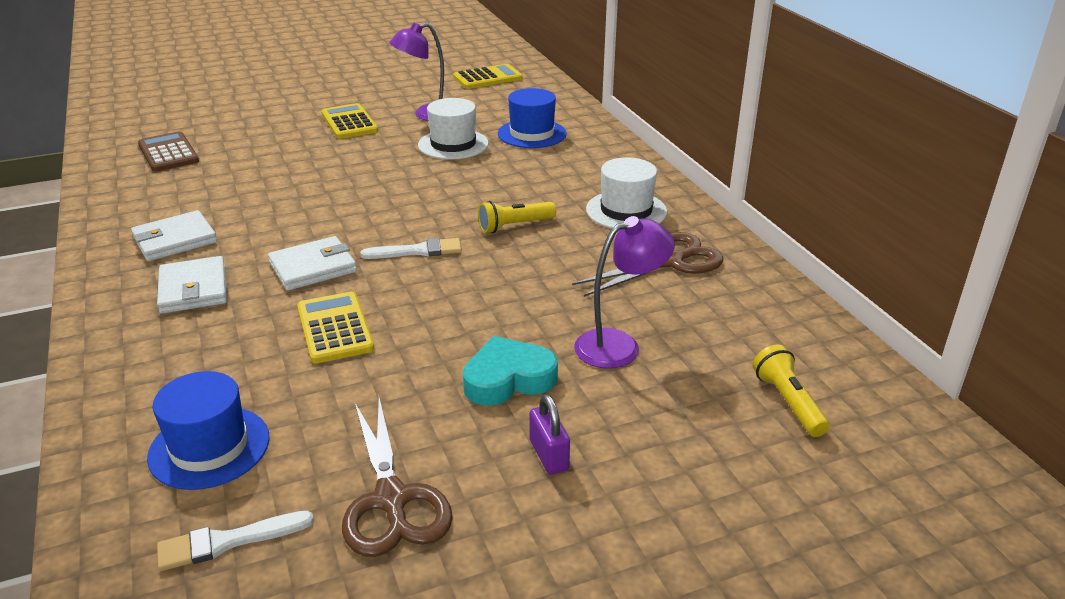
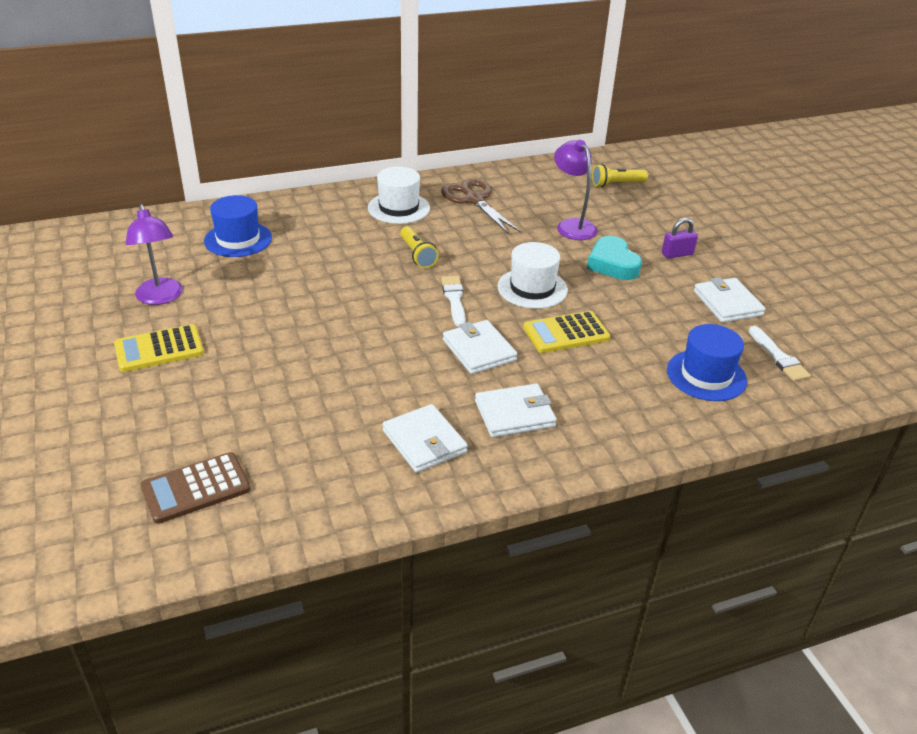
camera: 90 degrees left, 5 degrees up
(391, 500) = (727, 303): brown scissors -> white wallet
(453, 144) = (247, 282): white hat -> white hat (532, 288)
(488, 78) = (70, 259): yellow calculator -> none

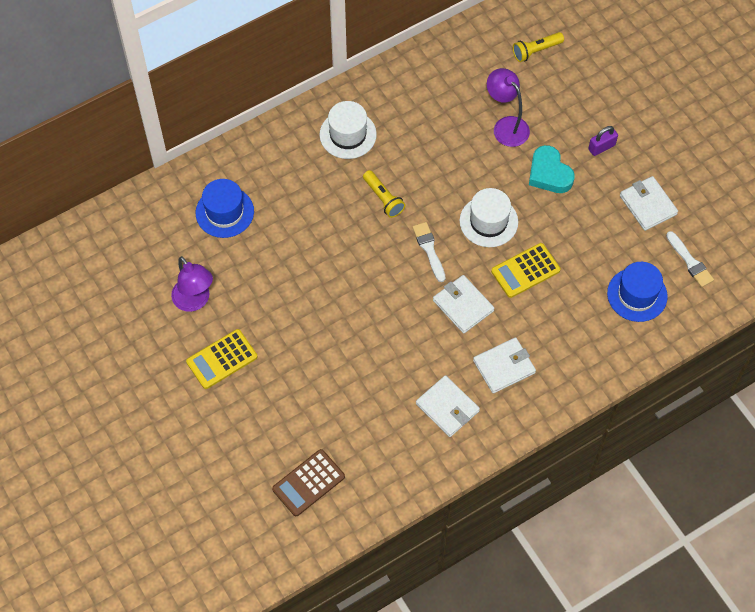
camera: 10 degrees left, 25 degrees up
(474, 200) = (411, 106): brown scissors -> none

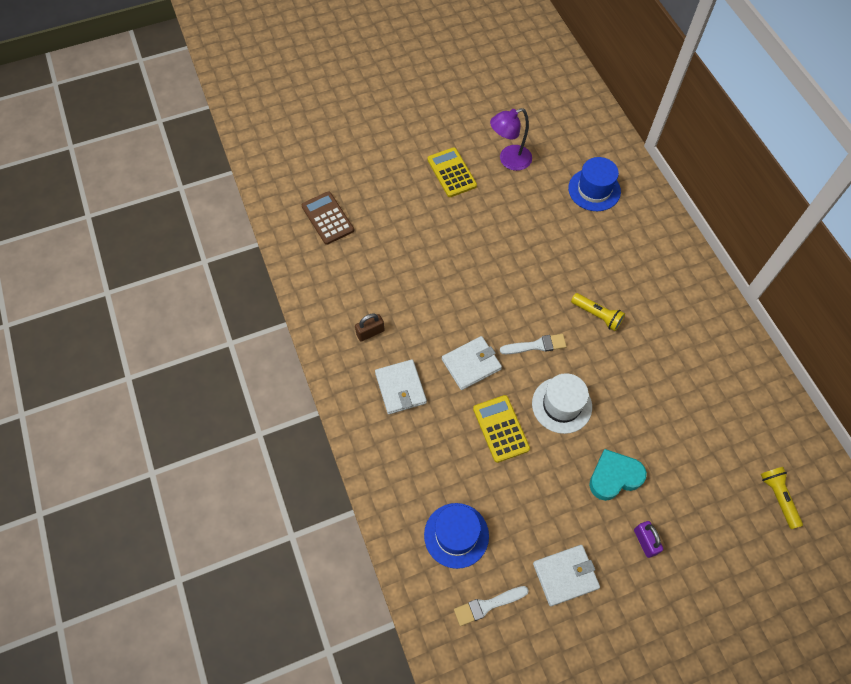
camera: 100 degrees right, 0 degrees up
(348, 134) = (672, 296): white hat -> none
(383, 198) = (597, 315): yellow flashlight -> yellow flashlight turned 120 degrees counterclockwise
(447, 407) = (370, 332): white wallet -> brown padlock
(506, 126) = (677, 445): purple lamp -> none

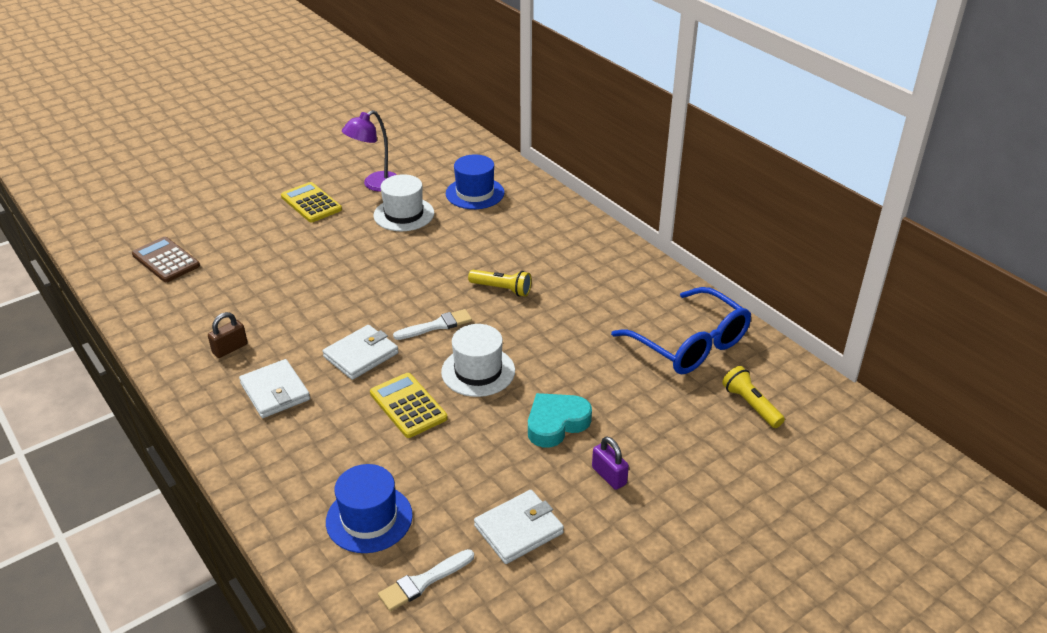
camera: 15 degrees left, 25 degrees down
(528, 204) = (404, 214): none -> white hat
(743, 417) = (689, 344): none -> blue glasses

